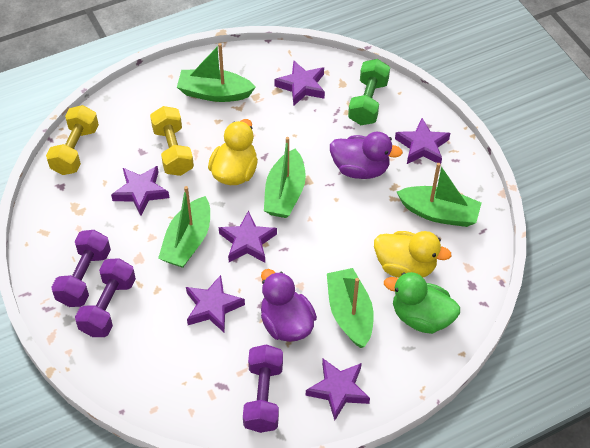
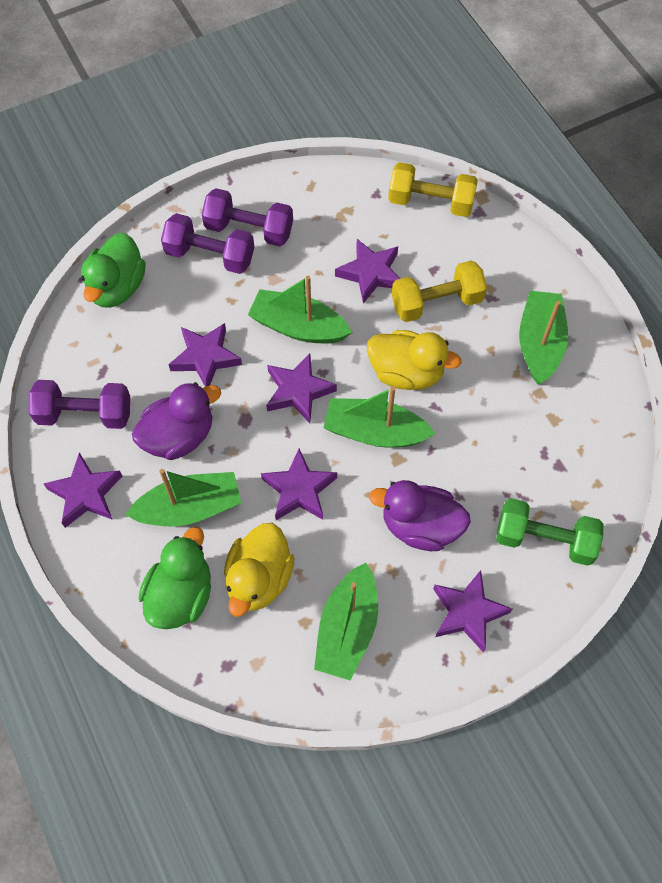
camera: 90 degrees right, 10 degrees up
(134, 379) = (117, 287): none -> green duck
(301, 86) = (565, 451): purple star -> purple star (299, 490)
(360, 169) = (420, 526): purple duck -> purple duck turned 90 degrees clockwise

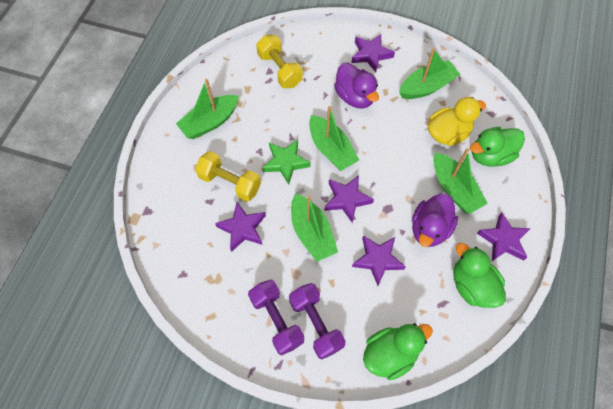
camera: 135 degrees left, 0 degrees up
(85, 414) = (472, 286): purple dumbbell -> green duck
(179, 436) = (429, 229): purple duck -> purple duck turned 75 degrees counterclockwise
(190, 508) = (454, 189): green boat -> green boat turned 150 degrees counterclockwise
(299, 490) = (393, 154): purple star -> none
(406, 373) = (285, 162): yellow duck -> green star
(431, 202) = (162, 240): yellow dumbbell -> yellow dumbbell (280, 70)
(544, 539) = (310, 53): green dumbbell -> none

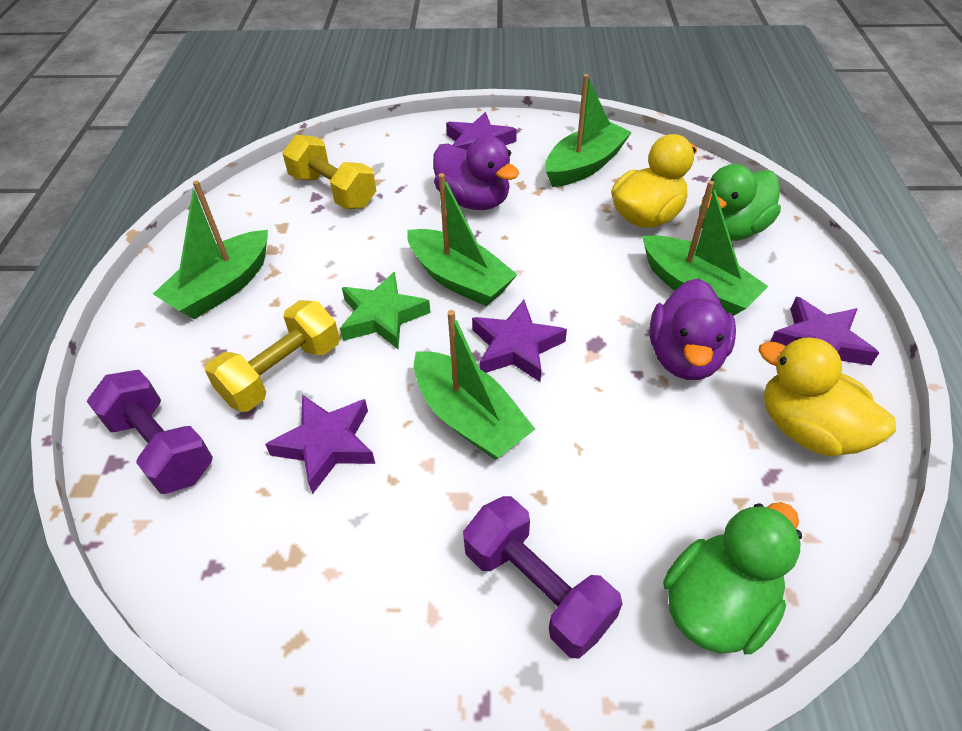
camera: 15 degrees left, 15 degrees down
(230, 183) = (282, 372): yellow dumbbell -> yellow dumbbell turned 60 degrees counterclockwise
(277, 320) = (449, 605): purple dumbbell -> purple dumbbell (161, 447)
(377, 260) = (614, 432): purple star -> none
(472, 286) = (807, 429): green duck -> yellow duck

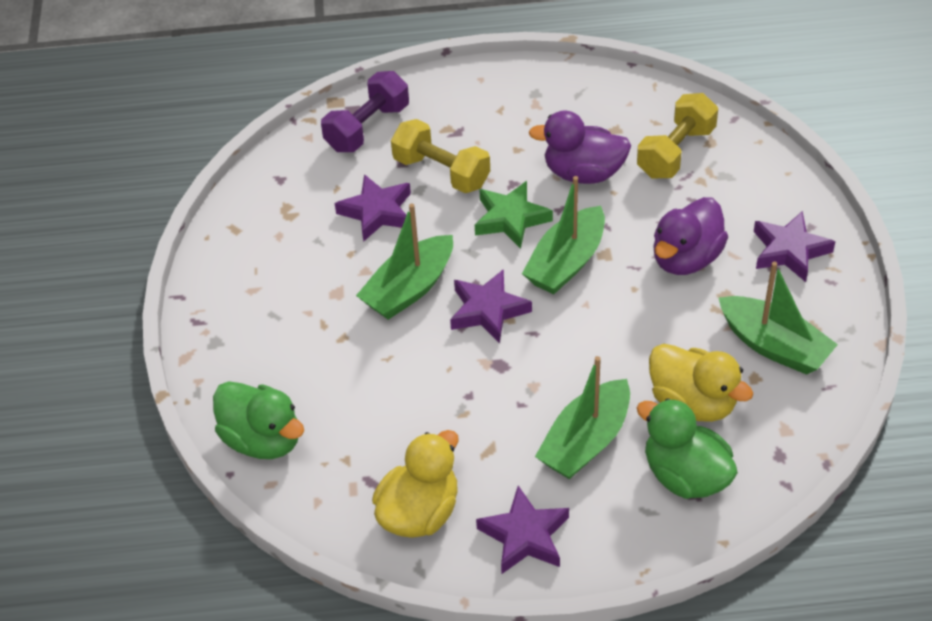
camera: 85 degrees right, 0 degrees up
(222, 287) = (529, 113): green boat -> none
(537, 588) = (272, 341): purple dumbbell -> none
(685, 357) = (492, 429): purple duck -> purple duck (583, 173)

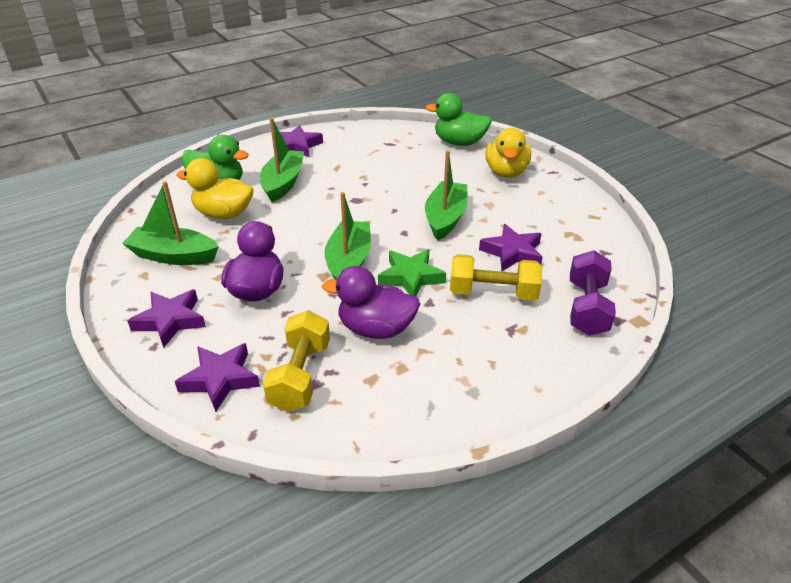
camera: 150 degrees right, 10 degrees down
(419, 512) = (356, 140): yellow duck -> yellow duck (506, 172)
(488, 310) = (384, 222): purple star -> purple star (220, 379)
(583, 173) = (376, 329): purple duck -> purple duck turned 150 degrees counterclockwise

